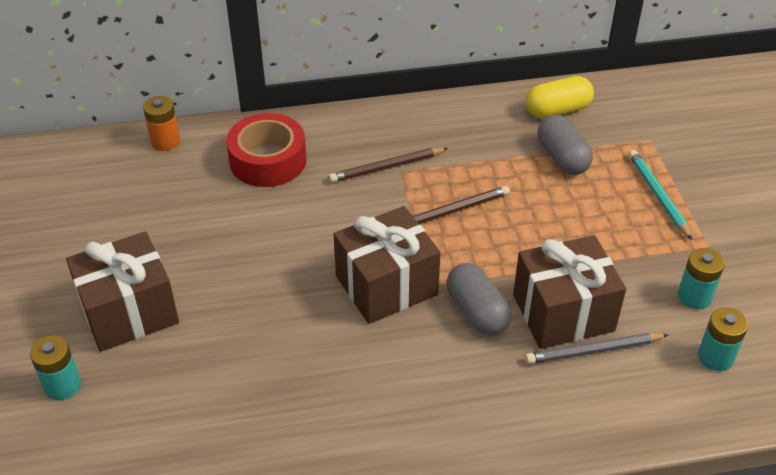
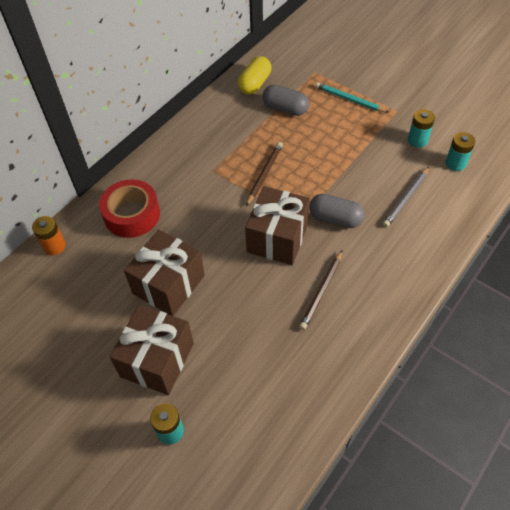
camera: 40 degrees left, 10 degrees up
(387, 167) = (203, 173): brown pencil -> brown pencil (321, 291)
(563, 313) = (373, 190): brown gift -> brown gift (169, 284)

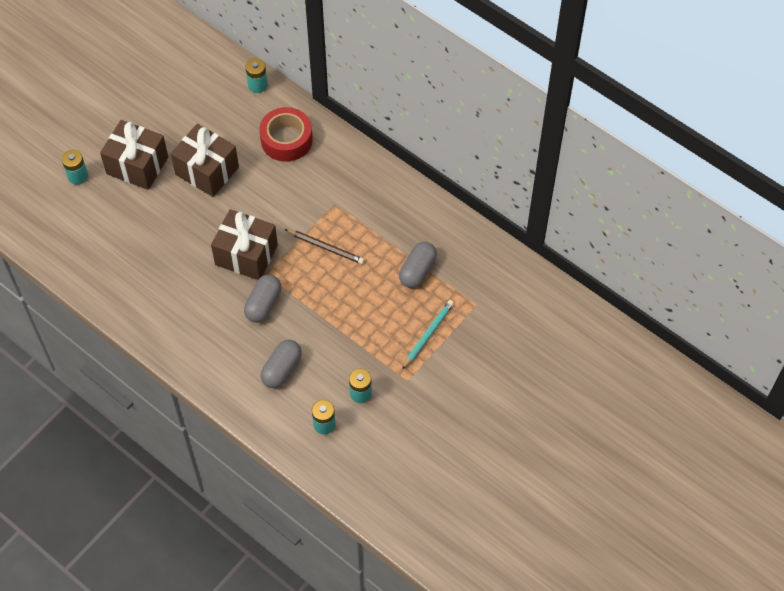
camera: 90 degrees right, 5 degrees up
(54, 246) = (257, 85): orange battery -> turquoise battery
(255, 84) = (459, 243): yellow capsule -> none
(321, 291) = (184, 286): brown pencil -> none
(406, 198) = (282, 369): grey pencil -> grey capsule

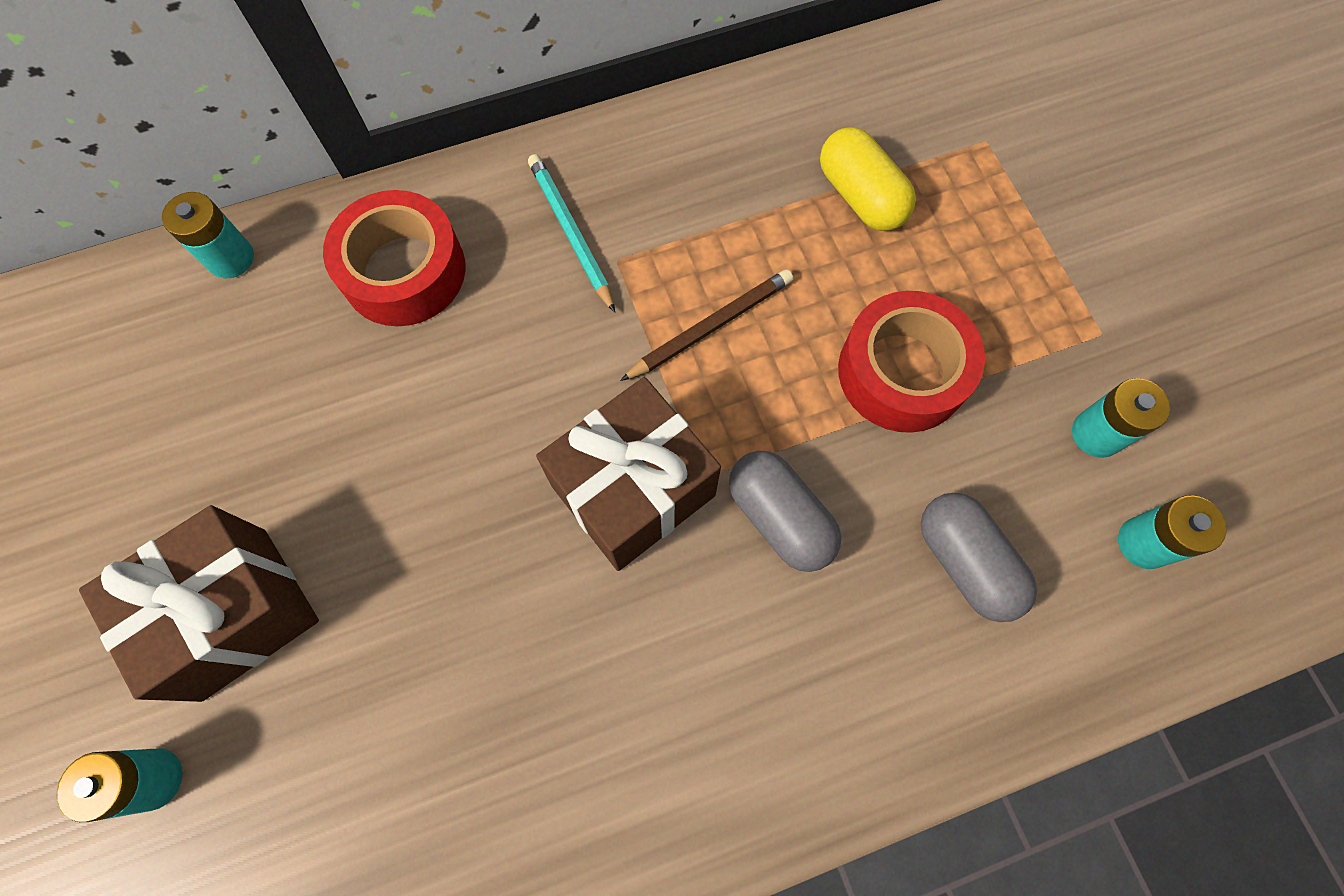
camera: 60 degrees left, 10 degrees up
(207, 171) = (364, 464): brown gift -> none
(346, 318) = (902, 372): none -> red tape
(417, 271) = (860, 196): grey capsule -> yellow capsule
(428, 334) = (1014, 248): turquoise pencil -> turquoise pencil (571, 233)

